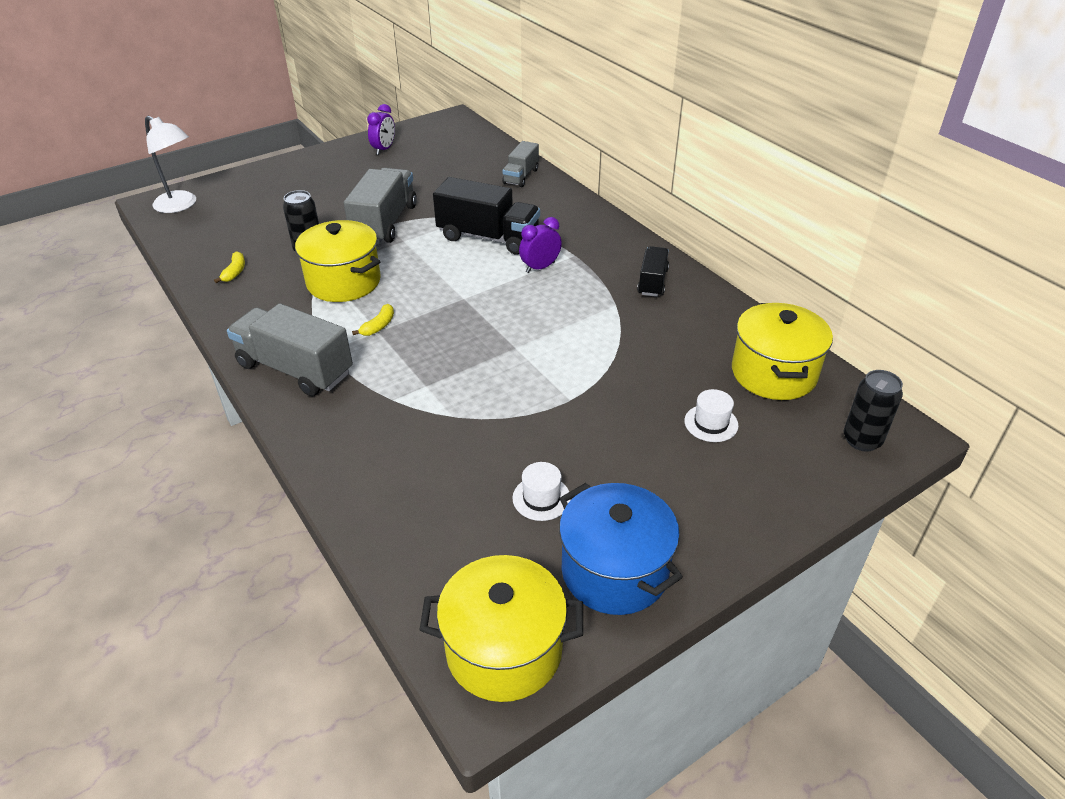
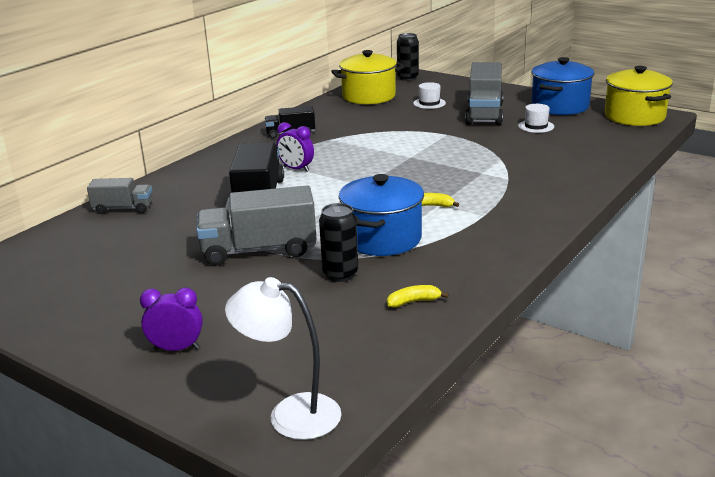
camera: 110 degrees left, 15 degrees down
(181, 205) = (290, 414): white lamp -> white lamp turned 90 degrees counterclockwise
(295, 369) = (518, 220): grey truck -> grey truck (484, 114)
(344, 282) = (382, 238): yellow pot -> blue pot
(384, 149) = (61, 305): purple clock -> purple clock (176, 348)

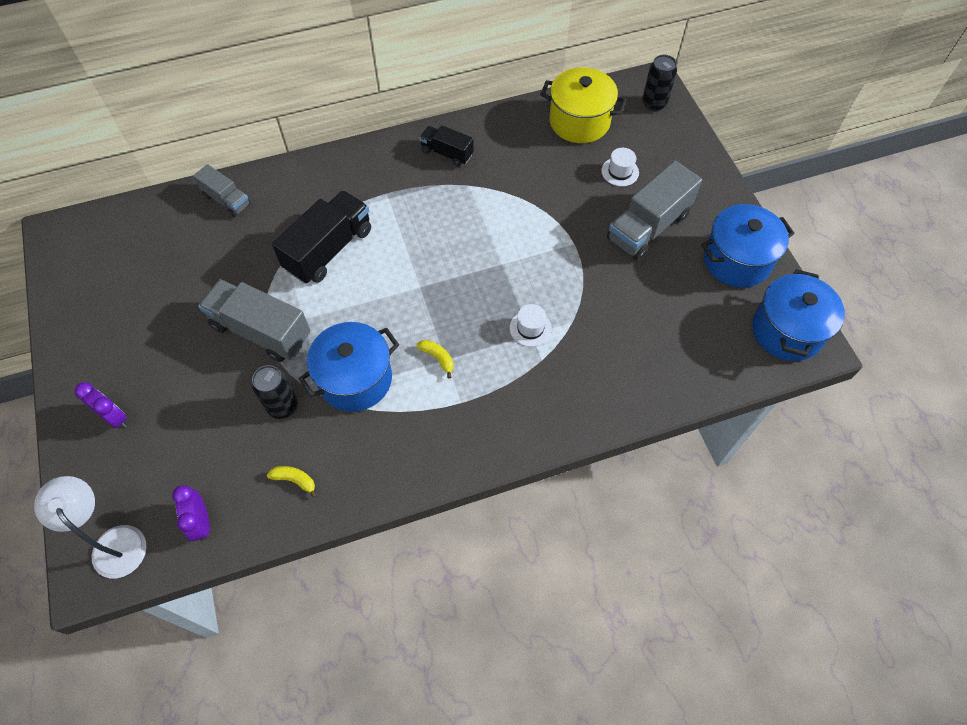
camera: 35 degrees right, 35 degrees up
(296, 169) = (395, 222): purple clock -> purple clock (201, 522)
(536, 126) = (669, 284): white hat -> white hat (530, 328)
(634, 116) = (787, 331): yellow pot -> blue pot

